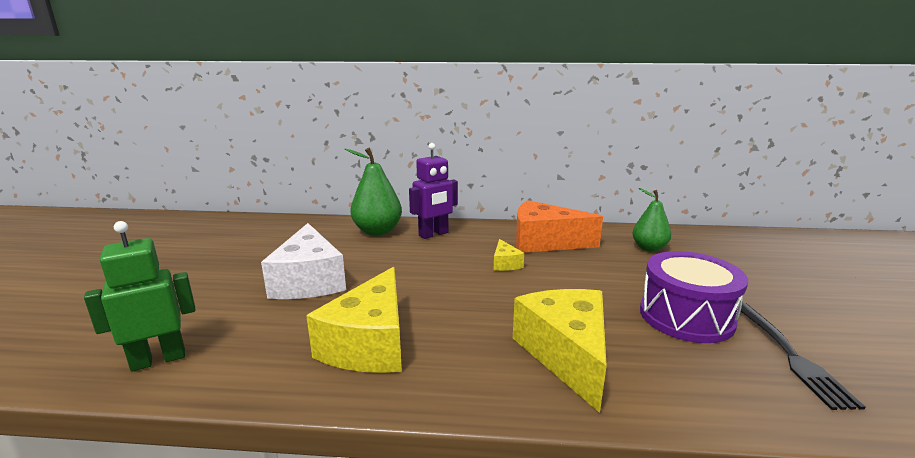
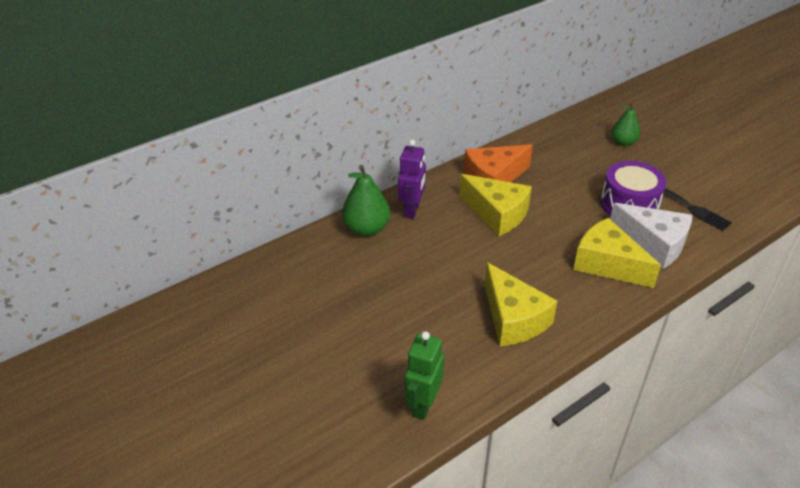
camera: 40 degrees left, 20 degrees up
(309, 281) = (402, 301): white cheese -> white cheese (653, 244)
(505, 263) = (497, 214): yellow cheese -> yellow cheese, size x2.22
(649, 248) = (557, 152): green pear -> green pear (623, 142)

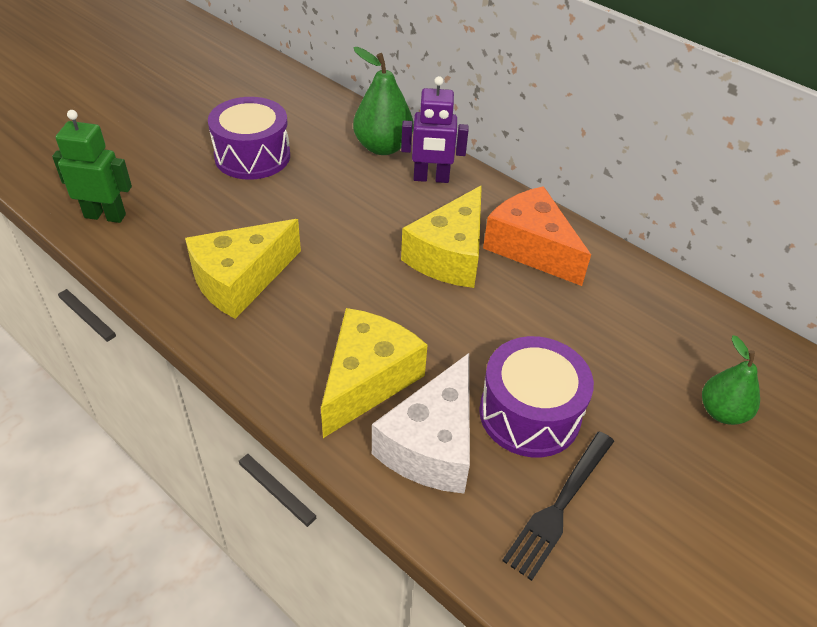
camera: 75 degrees right, 5 degrees up
(359, 305) = (252, 156): none -> purple drum

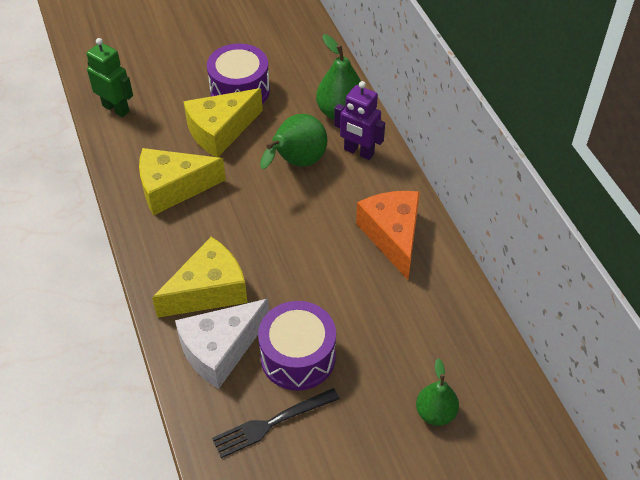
camera: 30 degrees right, 5 degrees up
(371, 208) = (297, 163): none -> green pear
(450, 255) = (327, 220): yellow cheese -> yellow cheese (220, 131)

